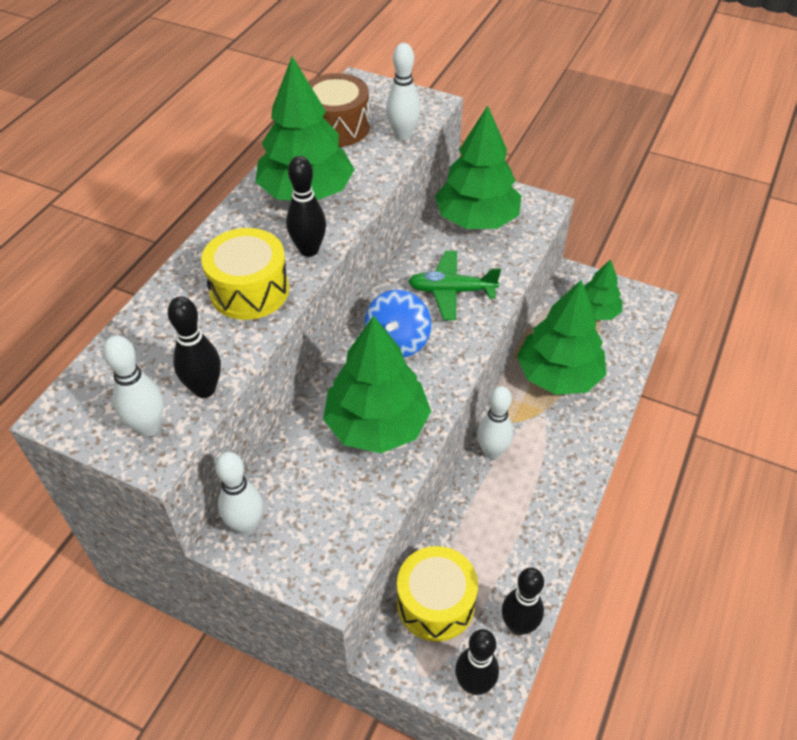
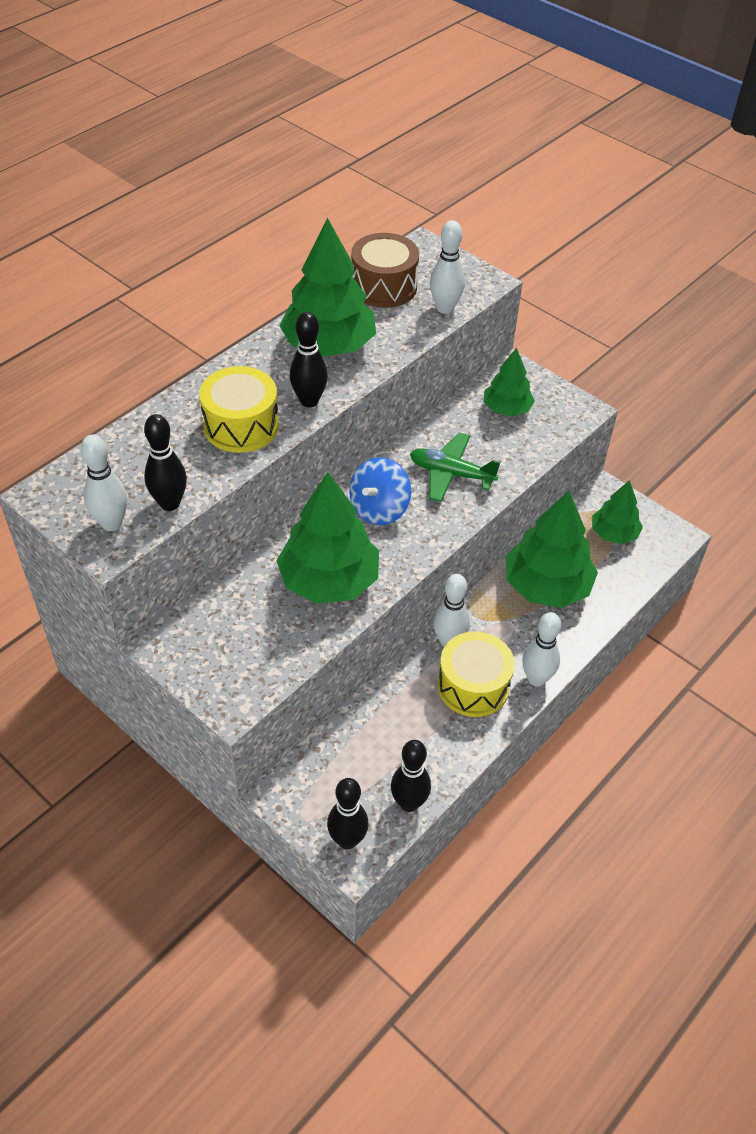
camera: 15 degrees right, 0 degrees up
(246, 525) = (179, 636): white bowling pin -> white bowling pin (536, 679)
(435, 603) = (339, 762): yellow drum -> yellow drum (473, 686)
(477, 219) = (507, 409): green tree -> green tree, size x0.58

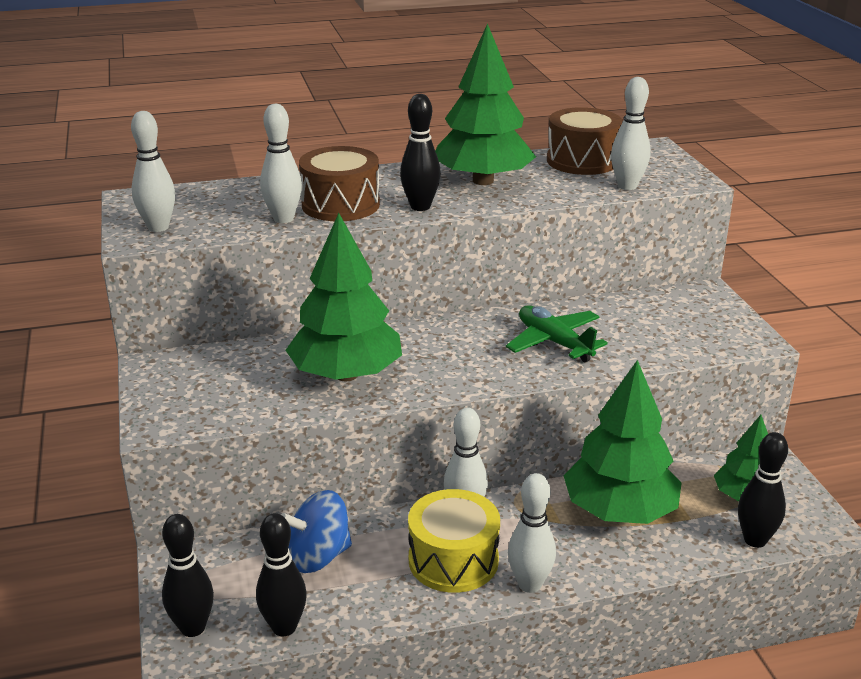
camera: 35 degrees right, 20 degrees down
(170, 503) = (219, 230): black bowling pin -> black bowling pin (755, 540)
(210, 464) = (283, 219): none -> white bowling pin
(241, 425) = (340, 205): yellow drum -> brown drum
(379, 509) = (452, 343): blue spinning top -> blue spinning top (318, 556)
(507, 409) = (666, 316): green tree -> none

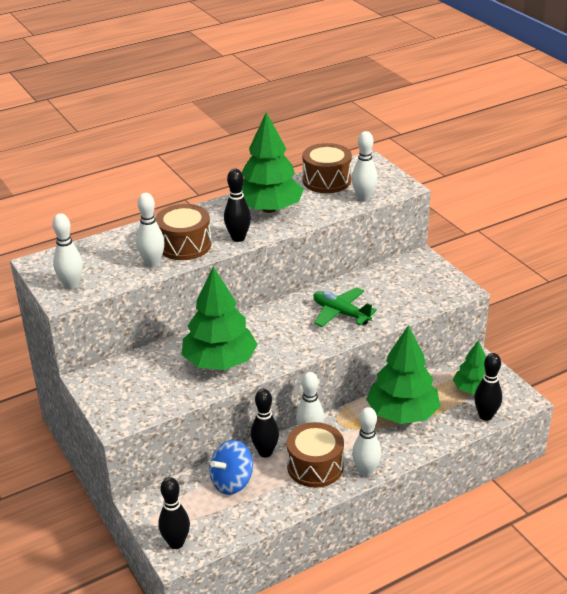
camera: 15 degrees left, 5 degrees up
(284, 627) = (231, 530): black bowling pin -> black bowling pin (265, 452)
(453, 560) = (315, 466): yellow drum -> brown drum

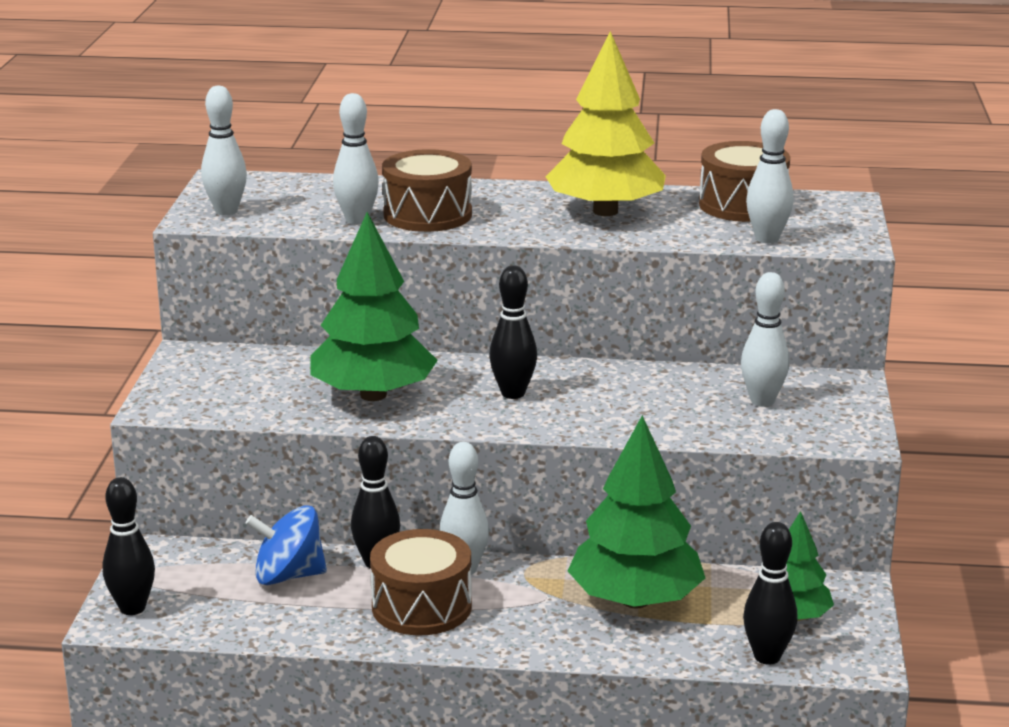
camera: 35 degrees right, 10 degrees down
(238, 238) = (511, 228): black bowling pin -> black bowling pin (513, 393)
(269, 209) = (605, 211): green tree -> yellow tree
(340, 313) = (621, 402): green plane -> none
(366, 471) = (485, 643): white bowling pin -> white bowling pin (762, 401)

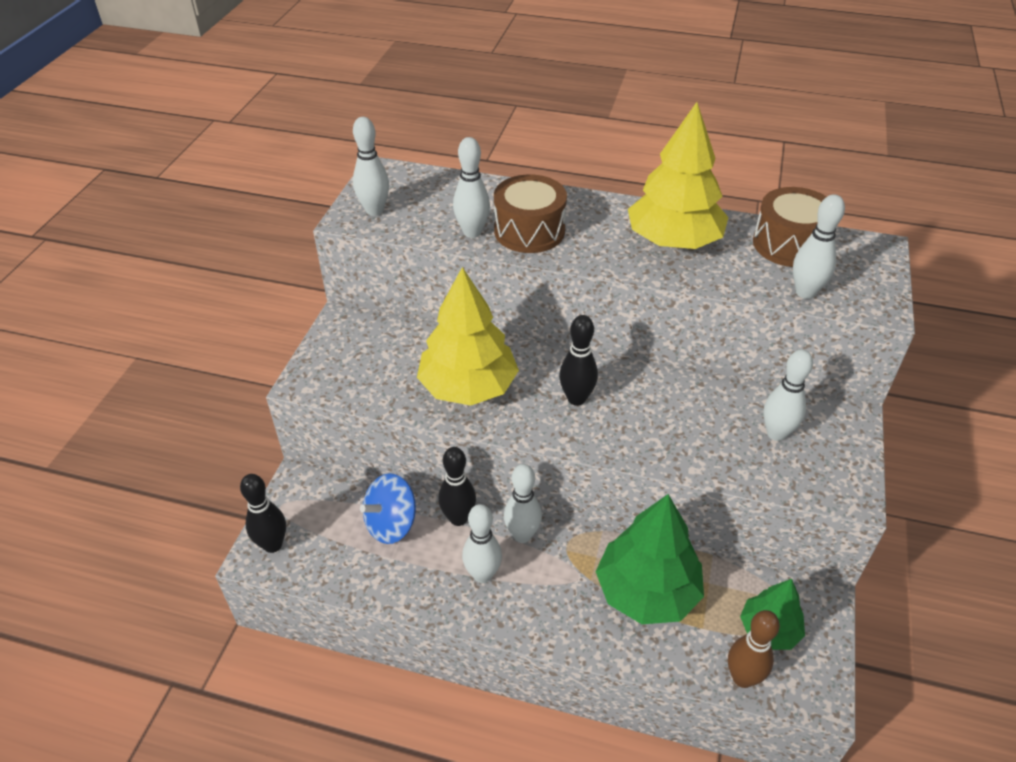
camera: 10 degrees right, 20 degrees up
(288, 576) = (391, 524): blue spinning top -> blue spinning top turned 45 degrees counterclockwise
(373, 395) = (468, 387): green tree -> yellow tree
(421, 607) = (482, 575): brown drum -> white bowling pin
(767, 657) = (742, 678): black bowling pin -> brown bowling pin

